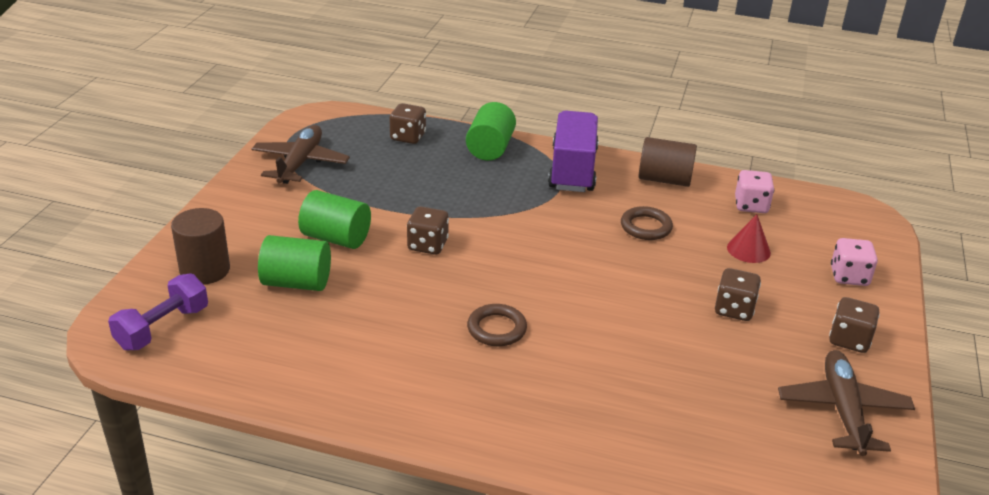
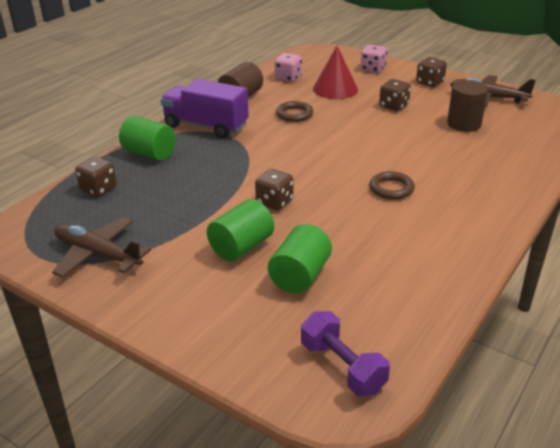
camera: 70 degrees left, 0 degrees up
(205, 270) = (256, 333): brown cylinder -> brown cylinder (464, 124)
(748, 250) = (335, 89): red cone -> red cone, size x1.59

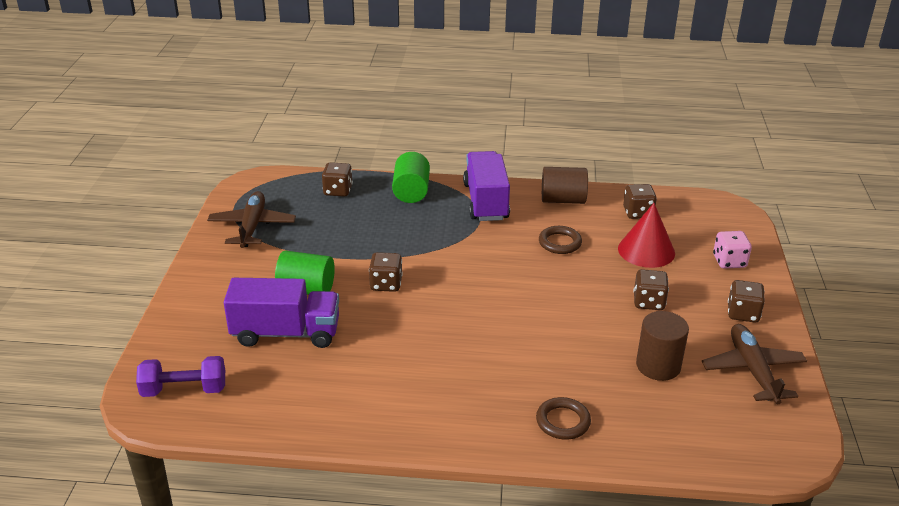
camera: 60 degrees right, 0 degrees up
(288, 78) = (638, 213): pink dice -> brown dice
(300, 276) = (286, 333): green cylinder -> purple truck
(342, 367) = (184, 390): purple dumbbell -> purple dumbbell turned 60 degrees clockwise
(391, 188) = (466, 347): brown ring -> brown ring (563, 421)

